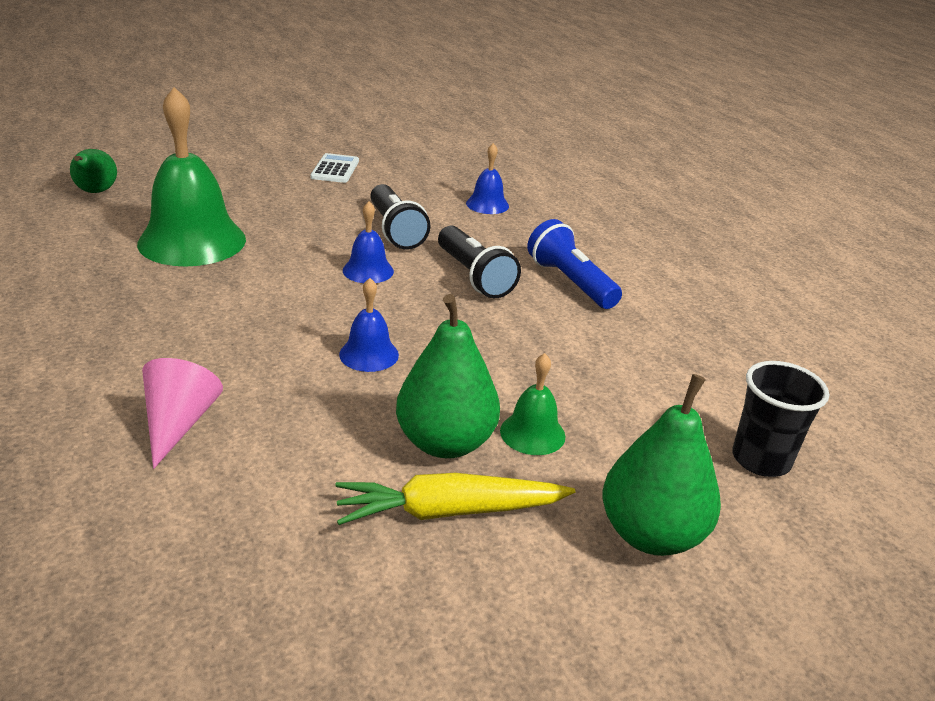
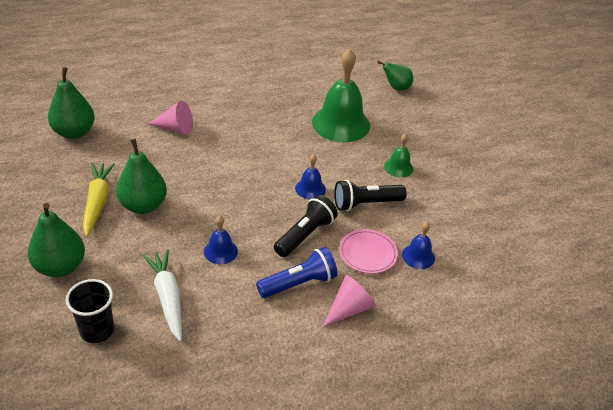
camera: 95 degrees right, 10 degrees up
(172, 608) = (74, 132): none -> green pear
(335, 169) = (460, 180): white calculator -> none
(369, 354) = (221, 184): blue bell -> blue bell (220, 251)
(474, 276) = (305, 235): black flashlight -> black flashlight turned 150 degrees clockwise
(494, 234) = (368, 253): none -> pink plate
(532, 433) = (143, 237): green bell -> green bell (398, 167)
(596, 250) = (349, 309): none -> pink cone
(653, 392) = (167, 297): none -> white carrot

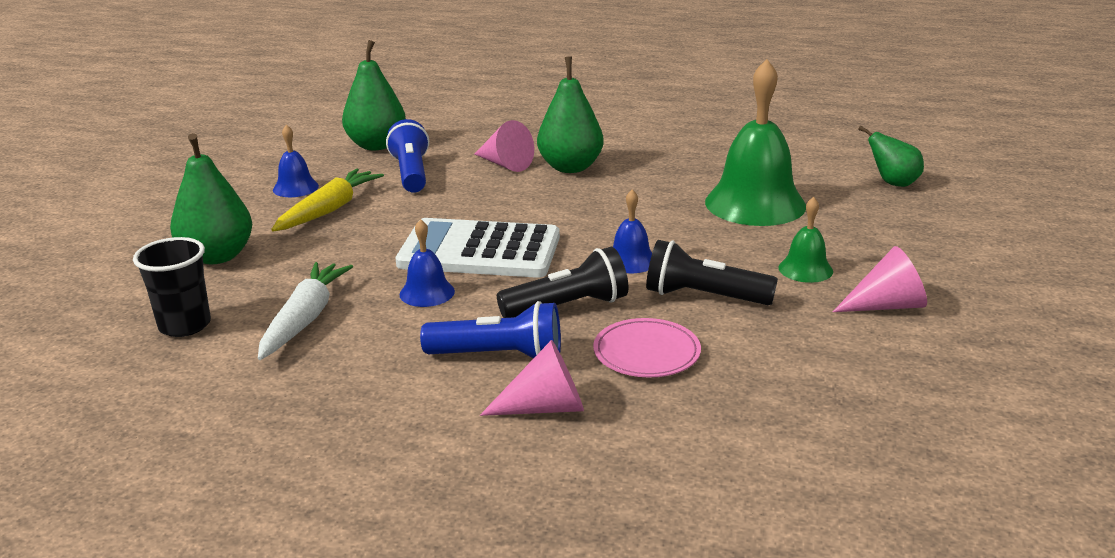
camera: 35 degrees right, 15 degrees down
(122, 153) = (411, 173): none -> blue flashlight
(143, 205) = (380, 225): green pear -> green pear (570, 167)
(222, 208) = (479, 251): none -> white calculator
(418, 256) = (732, 379): blue bell -> blue bell (295, 188)
(450, 181) = (886, 306): none -> pink cone

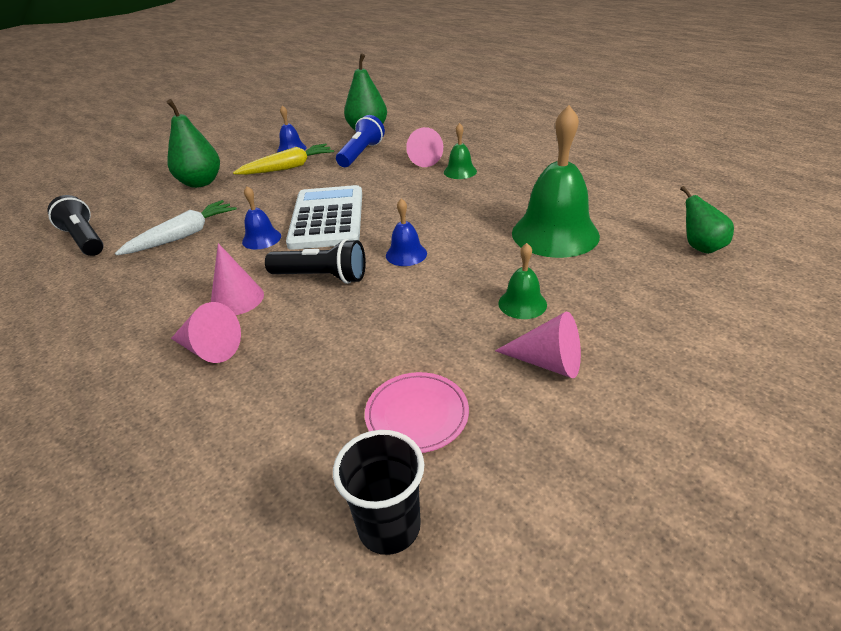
camera: 35 degrees right, 10 degrees up
(185, 325) = (132, 221): black cup -> black cup (389, 526)
(479, 251) = (327, 218): white calculator -> white calculator turned 45 degrees clockwise
(499, 356) = (237, 299): blue flashlight -> pink cone
(570, 167) = (460, 171): green pear -> green bell
(646, 353) = (320, 332): pink plate -> pink plate (417, 415)
(704, 296) = (416, 301): black flashlight -> black flashlight (85, 239)

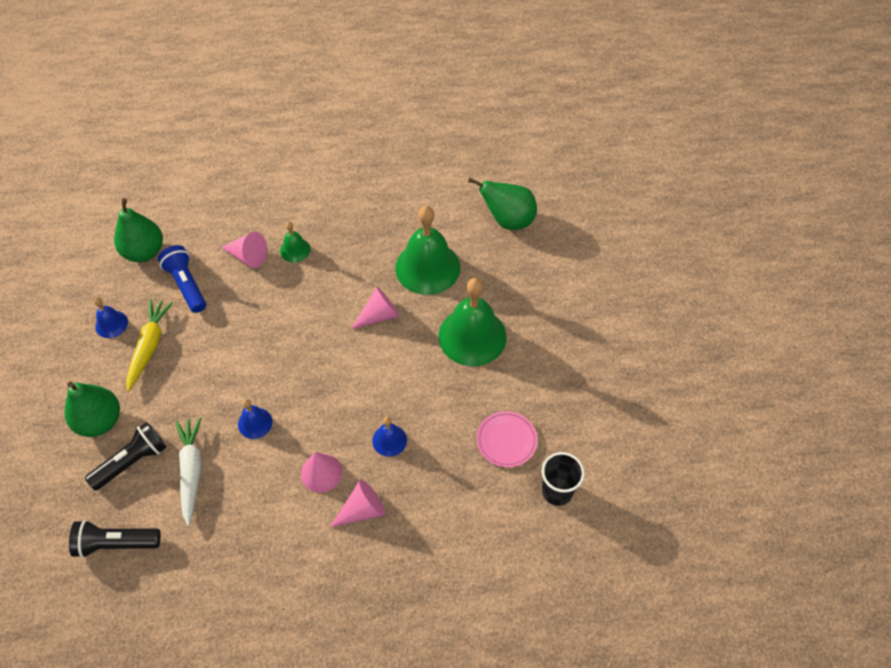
camera: 55 degrees left, 20 degrees up
(321, 277) = (345, 414): black flashlight -> black flashlight (132, 461)
(327, 218) = (270, 368): white calculator -> none
(406, 254) = (367, 354): blue bell -> blue bell (389, 440)
(522, 304) = (472, 336): green bell -> green bell, size x2.10
(548, 362) = (523, 362): pink cone -> pink cone (379, 315)
(700, 247) = (508, 220): green pear -> green pear, size x1.57

